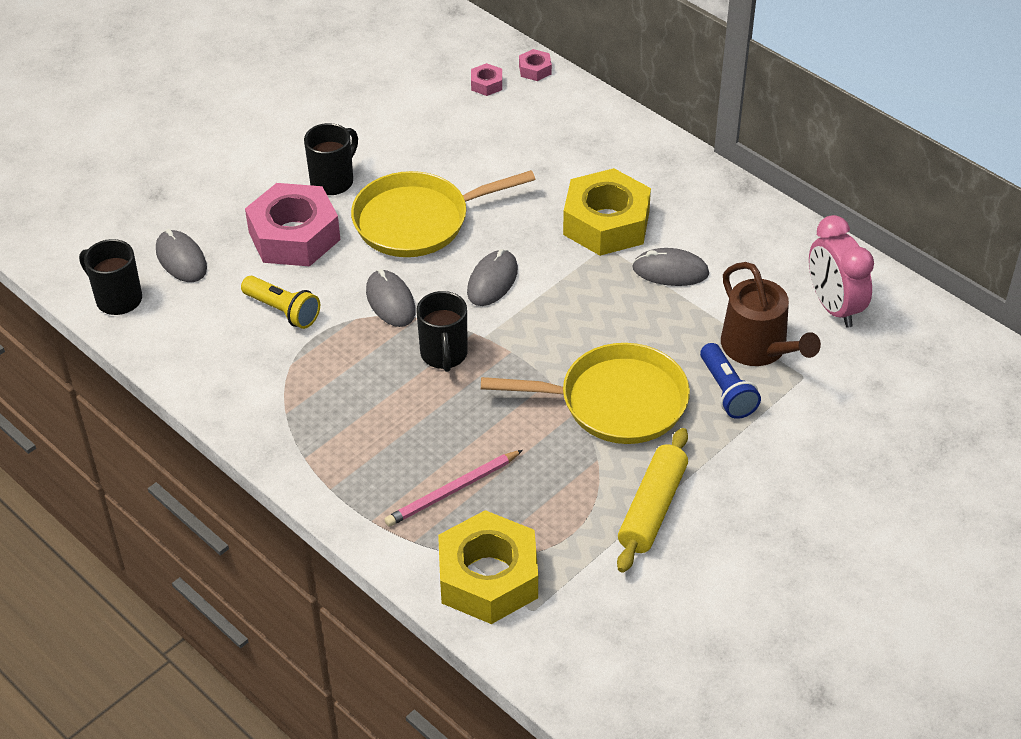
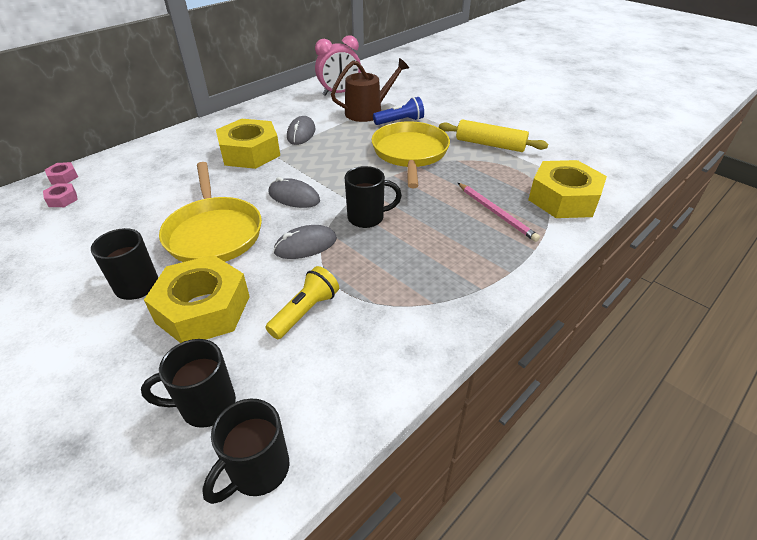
camera: 90 degrees left, 5 degrees down
(181, 259) = (206, 405): grey mouse -> black mug
(294, 236) = (203, 309): pink nut -> yellow nut

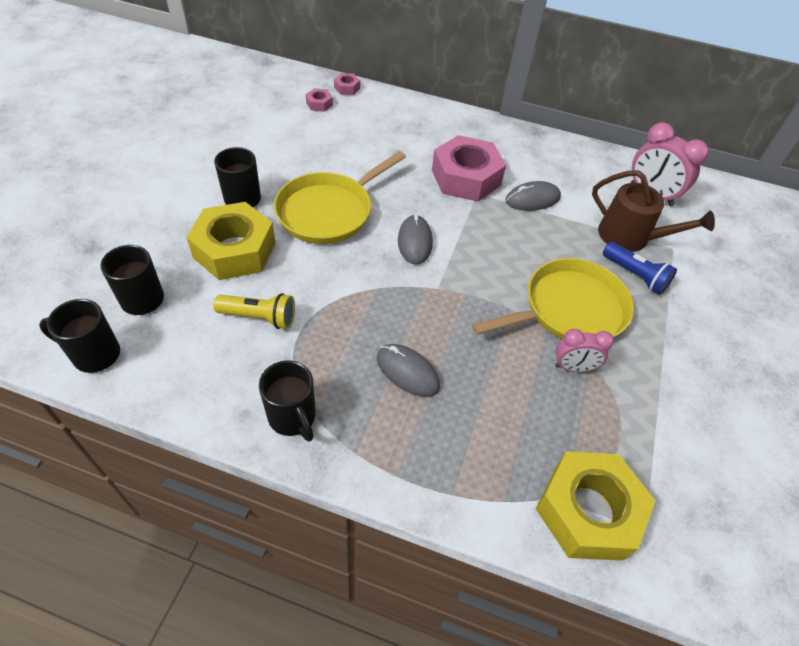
camera: 60 degrees right, 10 degrees up
(250, 152) = (466, 177): yellow nut -> pink nut
(305, 245) = (346, 281): grey mouse -> grey mouse (407, 372)
(367, 218) = (417, 313): black mug -> black mug (293, 417)
(457, 168) = (573, 367): none -> pink clock
(490, 144) = (660, 390): yellow rolling pin -> none
(496, 213) = (502, 435): pink pencil -> none

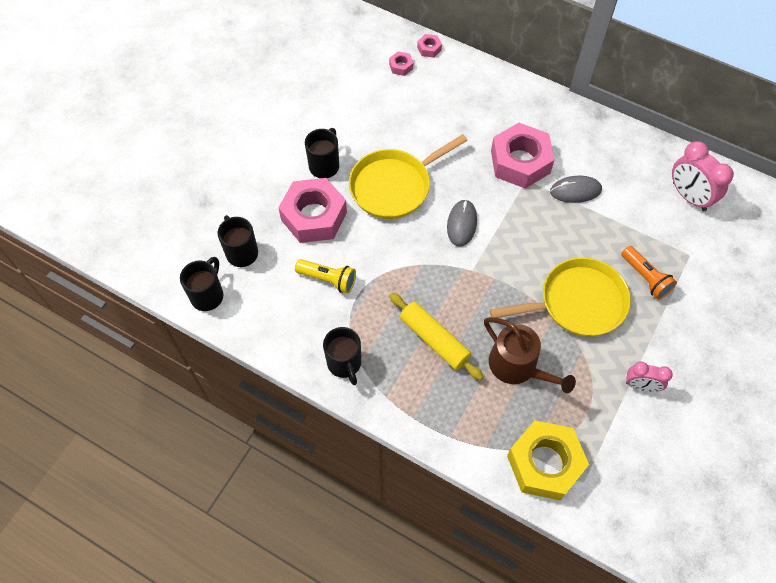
camera: 15 degrees right, 10 degrees up
(94, 354) = (208, 295): black mug -> black mug turned 90 degrees clockwise
(234, 250) = (314, 216): yellow nut -> pink nut
(407, 372) = (434, 339): grey mouse -> yellow rolling pin
(573, 367) = (566, 353): pink clock -> pink clock (641, 386)
(630, 237) = (653, 239): brown watering can -> brown watering can (517, 366)
(635, 275) = (645, 278): blue flashlight -> orange flashlight

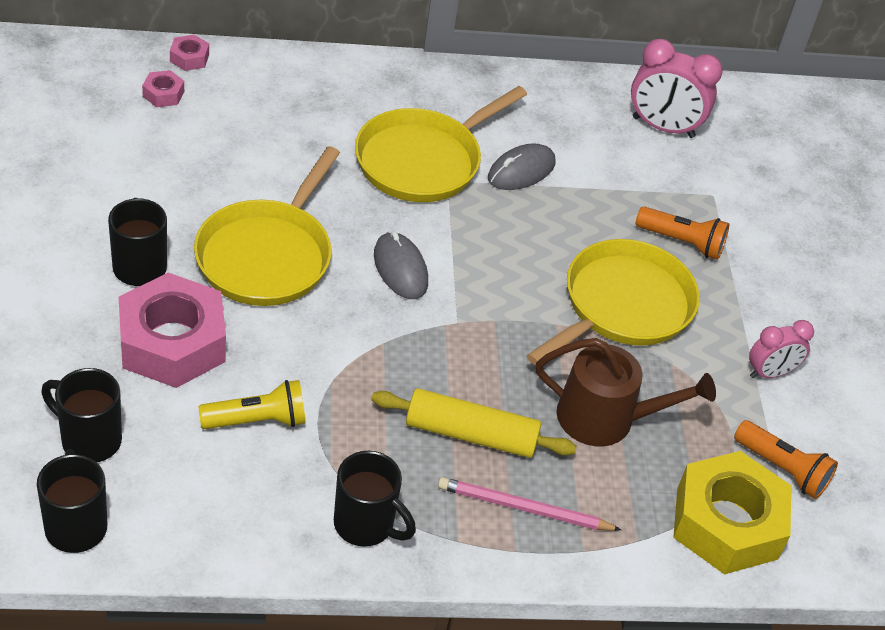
camera: 40 degrees left, 15 degrees down
(434, 396) = (524, 508): none -> pink pencil
(520, 162) = (423, 160): pink nut -> yellow pan
(603, 448) = (782, 469): none -> orange flashlight

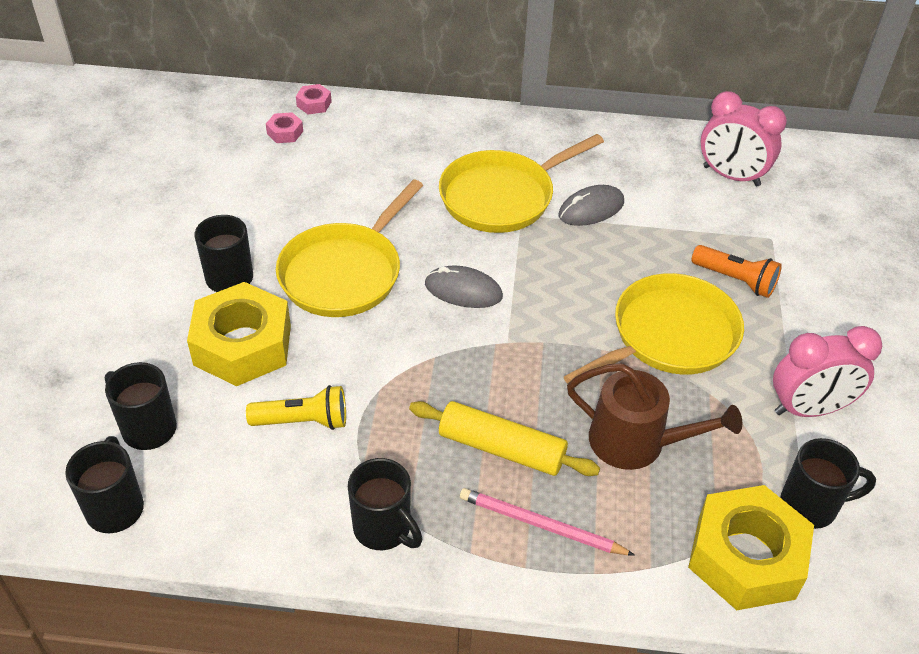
camera: 15 degrees right, 0 degrees up
(172, 342) = (242, 345): pink nut -> yellow nut
(400, 269) = (463, 290): grey mouse -> grey mouse turned 60 degrees counterclockwise
(770, 373) = (809, 409): pink clock -> pink clock, size x1.60
(782, 469) = (810, 506): orange flashlight -> black mug

